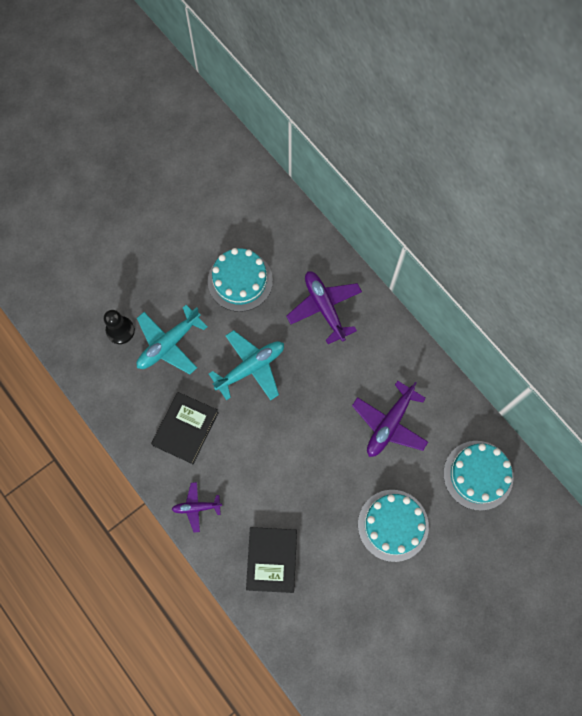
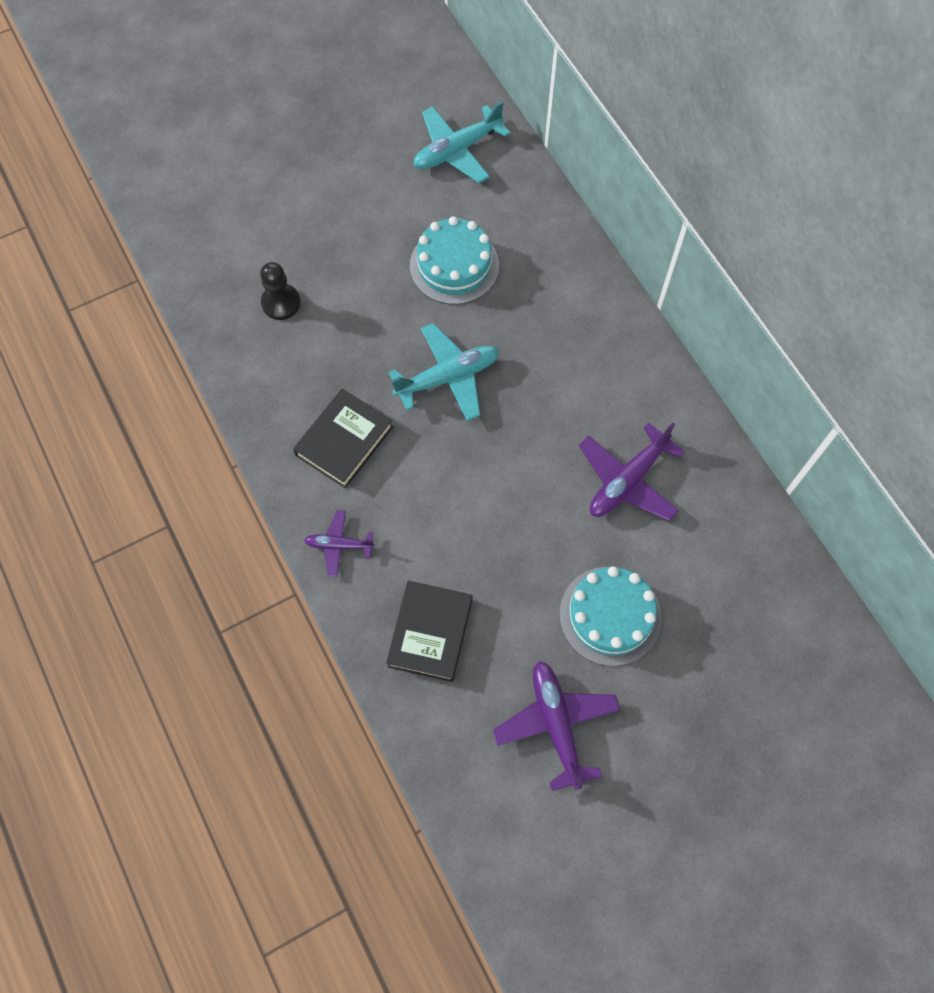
camera: 10 degrees right, 5 degrees down
(169, 344) = (342, 330): turquoise plane -> turquoise plane (457, 150)
(324, 307) = (563, 317): purple plane -> purple plane (556, 724)
(478, 475) = (743, 569): turquoise cake -> none

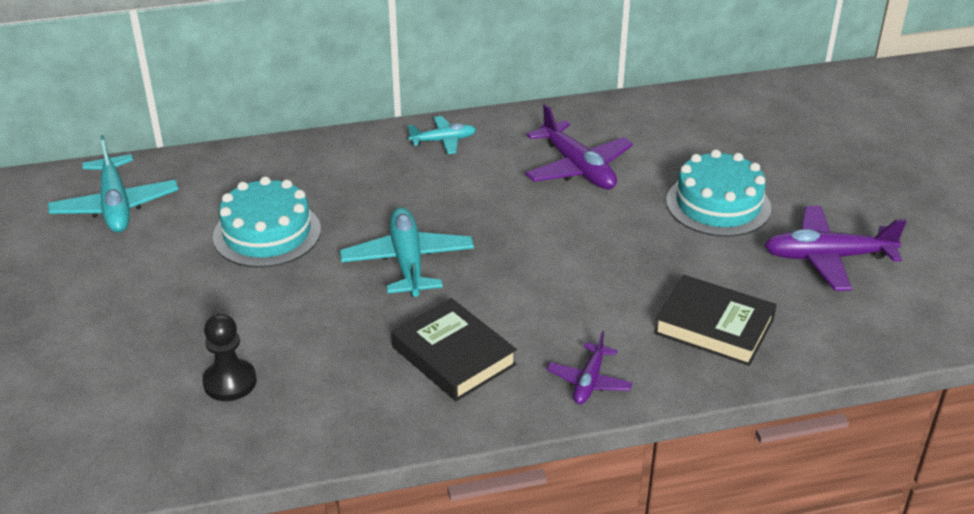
camera: 75 degrees left, 30 degrees down
(632, 356) = (443, 141): none -> turquoise plane

